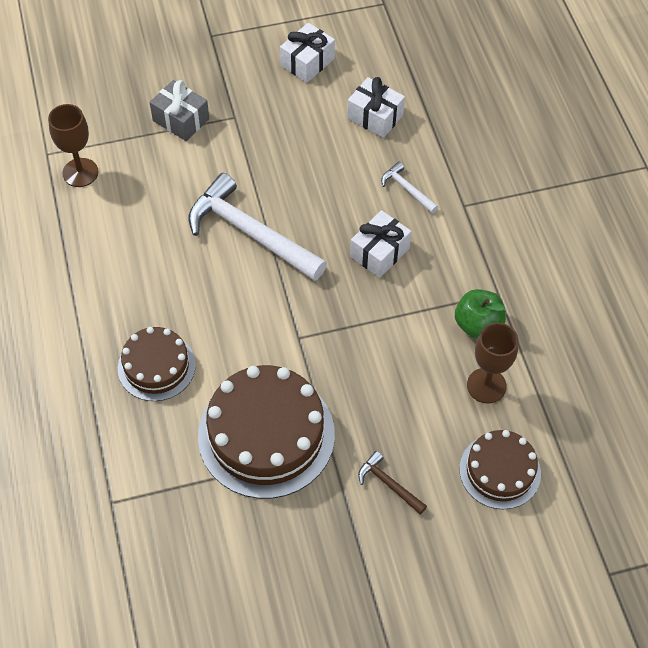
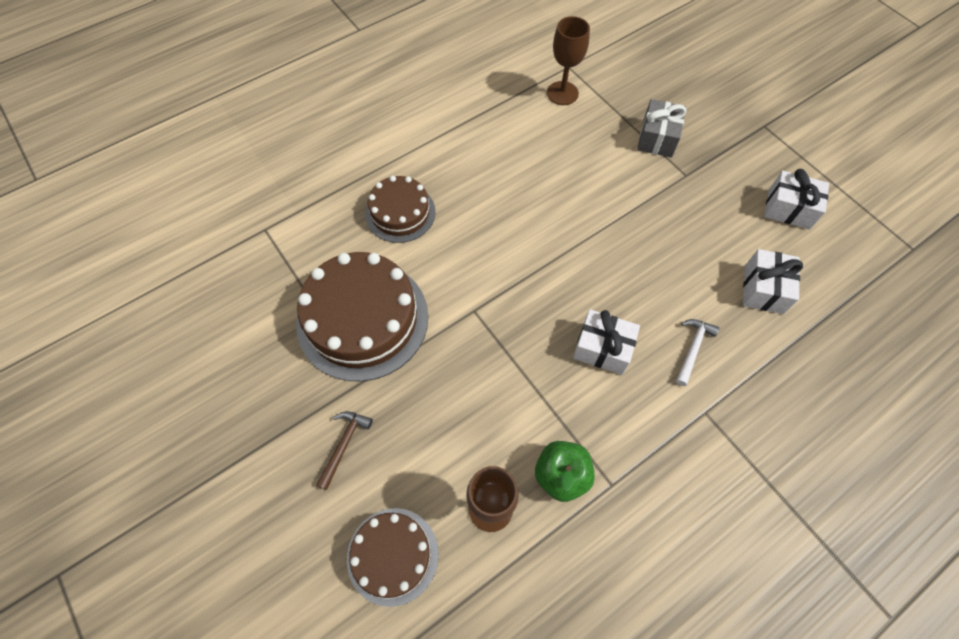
camera: 70 degrees right, 5 degrees up
(250, 233) = (567, 232): white hammer -> none

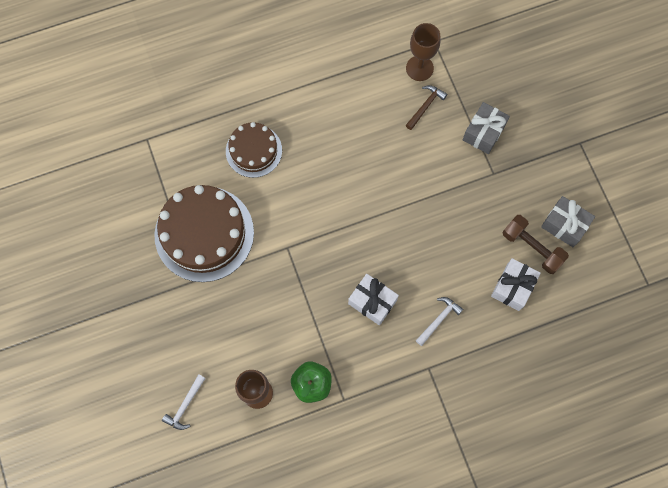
camera: 15 degrees right, 10 degrees up
(344, 445) = (170, 324): brown hammer -> brown hammer (425, 106)
(392, 555) = (185, 405): brown cake -> white hammer
(764, 241) = (532, 248): none -> brown dumbbell
(788, 209) = (564, 225): white gift -> grey gift

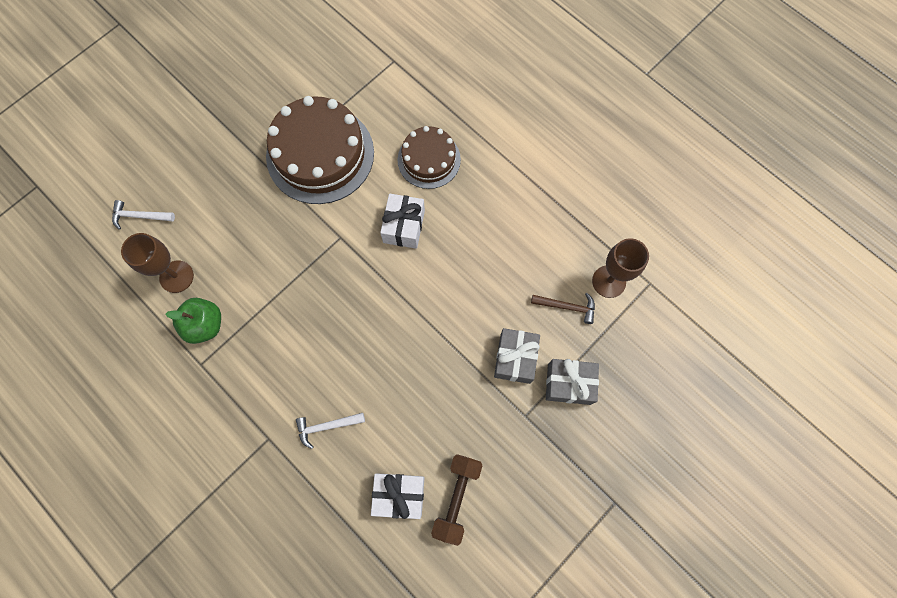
camera: 65 degrees right, 0 degrees up
(372, 302) = (317, 347): white gift -> white gift (404, 226)
(438, 319) = (327, 426): white hammer -> white hammer turned 150 degrees clockwise
(564, 225) = (502, 525): grey gift -> grey gift (515, 358)

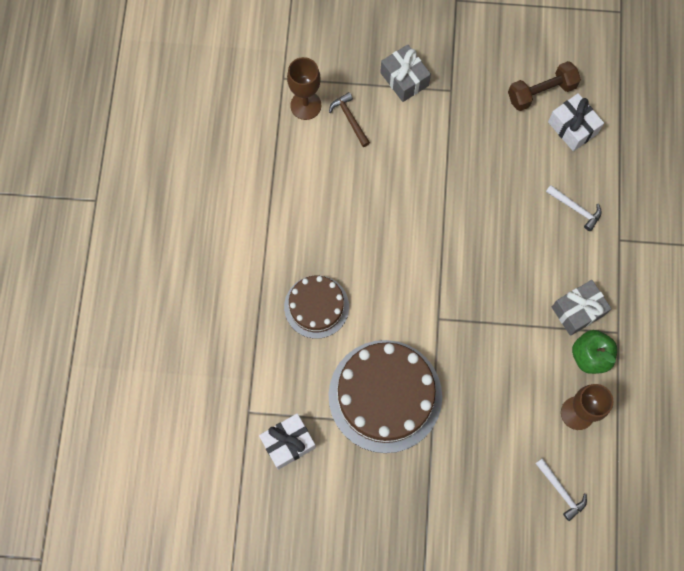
camera: 130 degrees left, 0 degrees up
(404, 226) = (388, 279): white gift -> white gift (288, 443)
(515, 358) = (418, 125): grey gift -> grey gift (578, 311)

